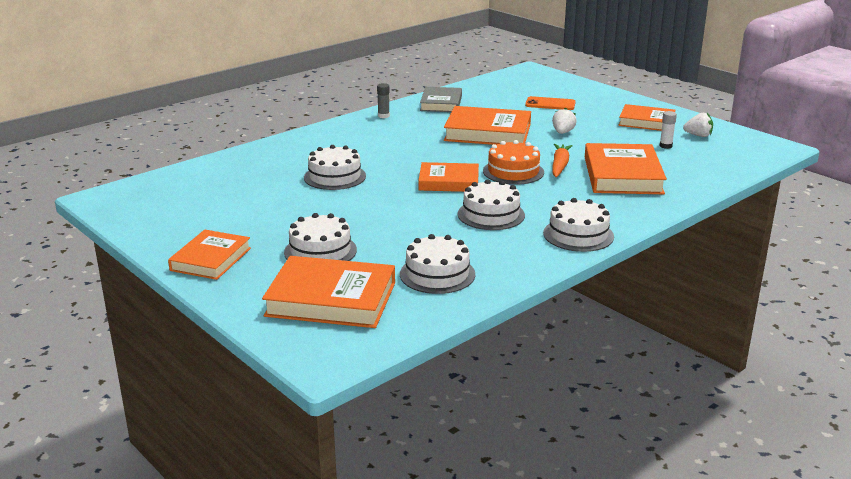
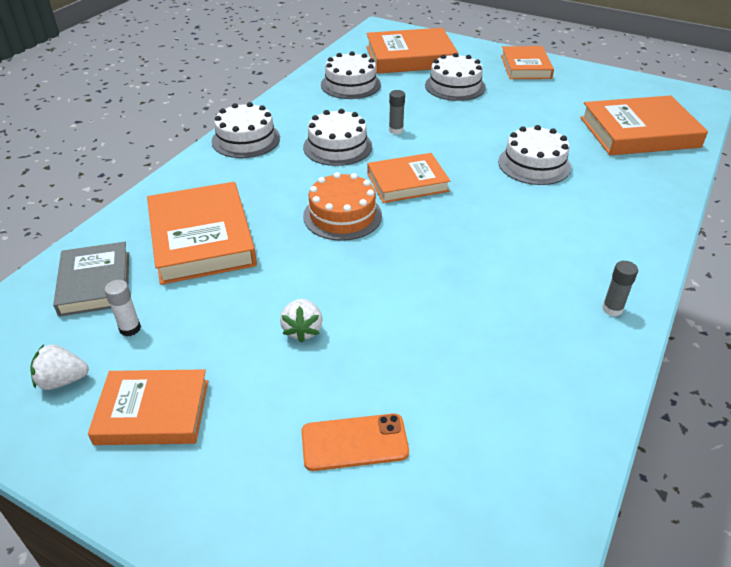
camera: 160 degrees right, 15 degrees up
(426, 219) = (396, 130): none -> grey glue stick
(441, 103) = (560, 383): grey book -> grey book (95, 283)
(488, 132) = (420, 299): orange book -> orange book (639, 132)
(559, 166) = (287, 240): orange carrot -> none

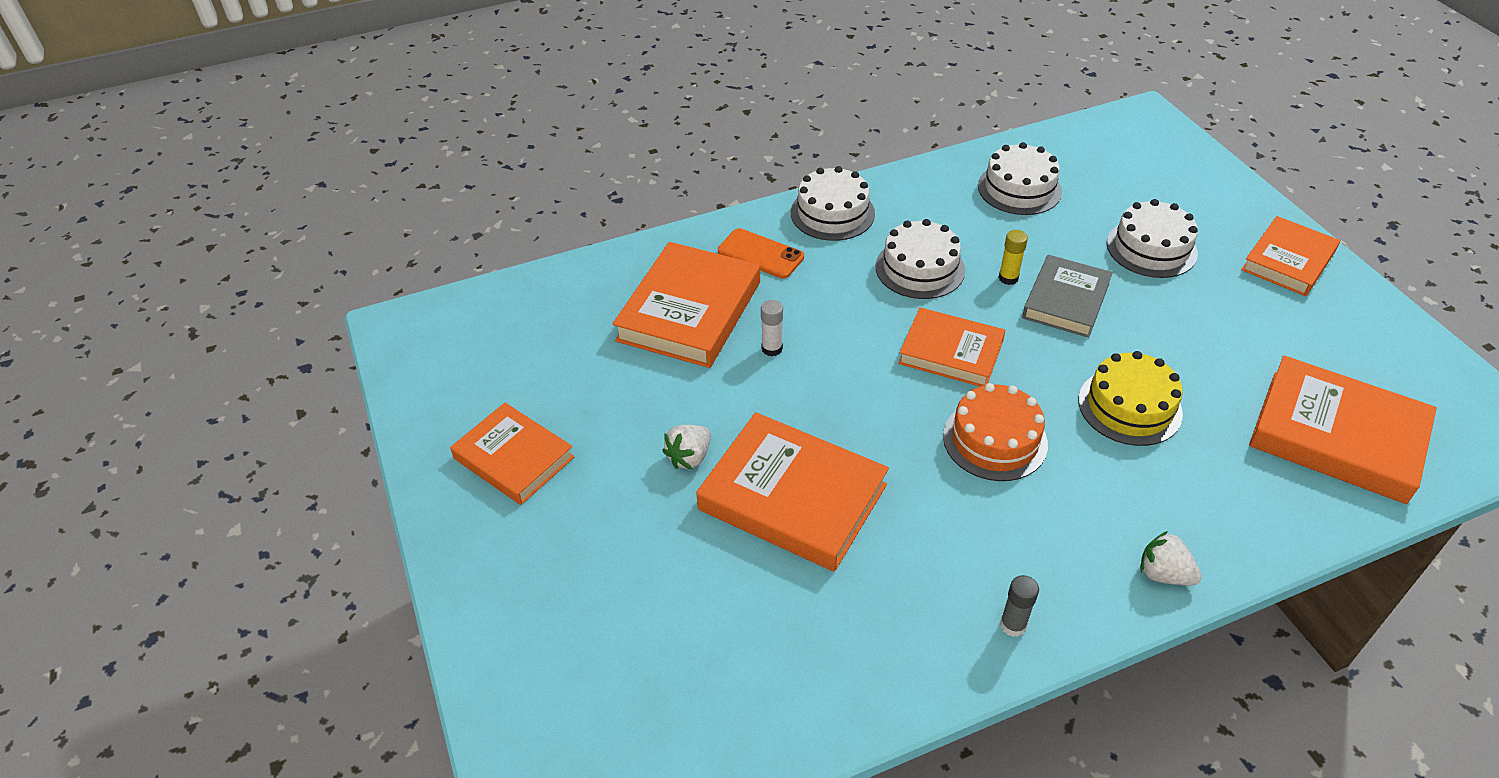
camera: 40 degrees right, 5 degrees up
(62, 380) = (476, 389): white strawberry -> white strawberry (1163, 574)
(95, 283) = (567, 310): grey book -> grey book (1065, 301)
(130, 328) = (558, 371): white glue stick -> white glue stick (772, 348)
(342, 215) = (842, 356): orange cake -> orange cake (995, 440)
(354, 442) = (634, 586): orange phone -> orange phone (760, 254)
(396, 130) = (1008, 278): grey glue stick -> yellow glue stick
(410, 57) = (1138, 178): orange book -> orange book (792, 497)
(534, 164) = (1129, 406): white cake -> yellow cake

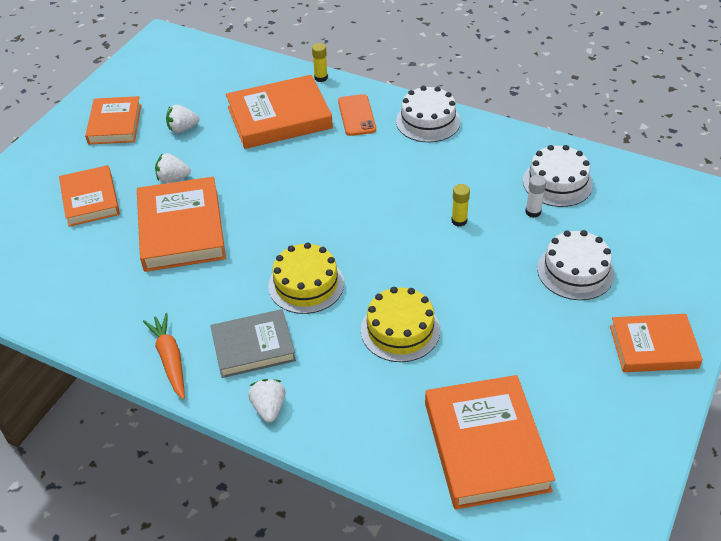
camera: 50 degrees right, 0 degrees up
(605, 400) = (183, 128): none -> white strawberry
(661, 244) = (321, 78): none -> yellow glue stick
(772, 348) = (284, 162): white glue stick -> white glue stick (533, 212)
(920, 268) = (421, 180): white cake -> none
(951, 352) = (361, 230): orange book -> orange book (90, 199)
(995, 440) = (306, 284): orange cake -> yellow cake
(1013, 625) = (170, 359): grey glue stick -> orange carrot
(1065, 301) = (468, 256): grey book -> grey book (253, 347)

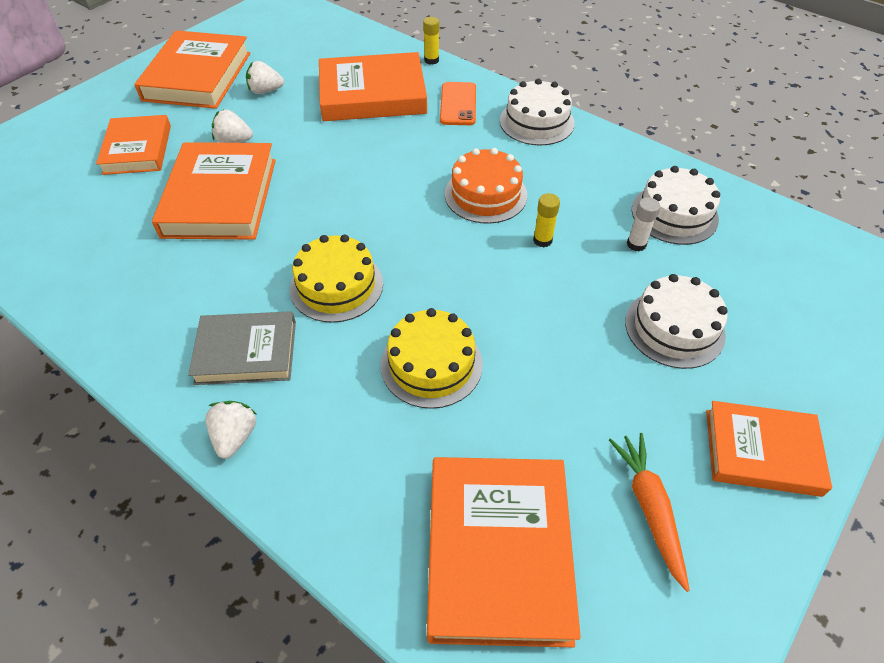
camera: 10 degrees right, 5 degrees up
(115, 124) = (197, 76): orange book -> orange book, size x1.53
(170, 359) = (143, 349): orange carrot -> orange carrot (649, 508)
(403, 191) = (485, 194): none -> orange cake

